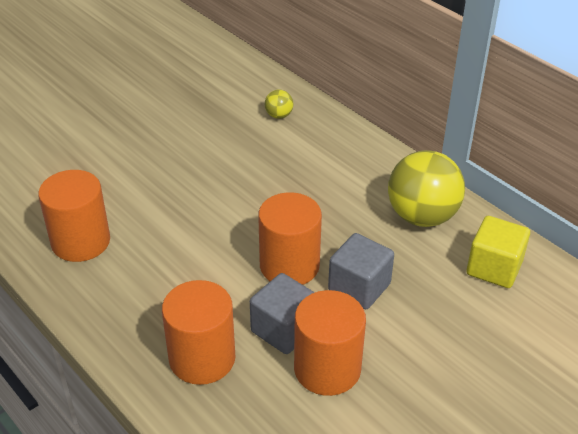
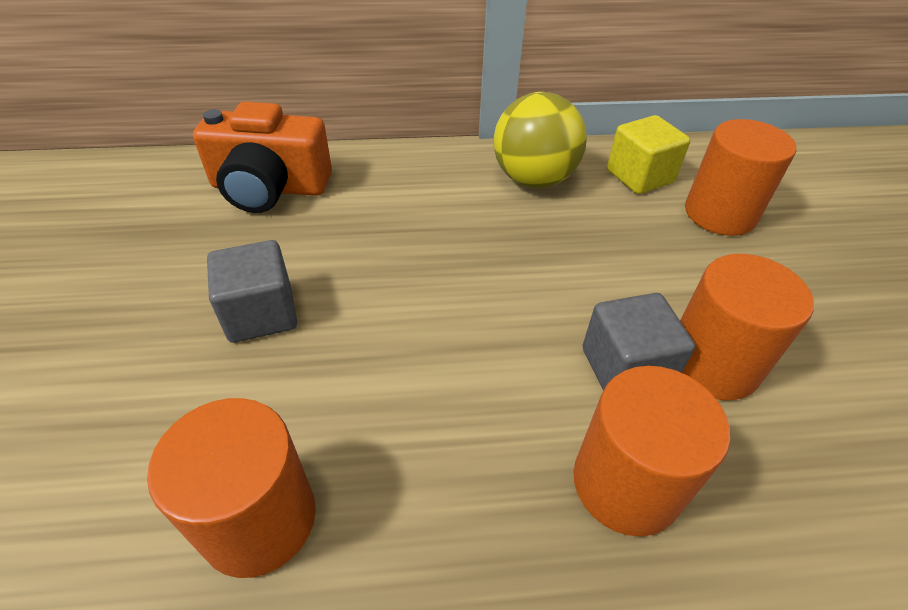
camera: 55 degrees left, 5 degrees up
(279, 115) = (270, 187): yellow ball -> orange camera
(289, 265) = (522, 307): orange cylinder -> orange cylinder (720, 213)
(359, 287) = (600, 271): grey cube -> grey cube (261, 314)

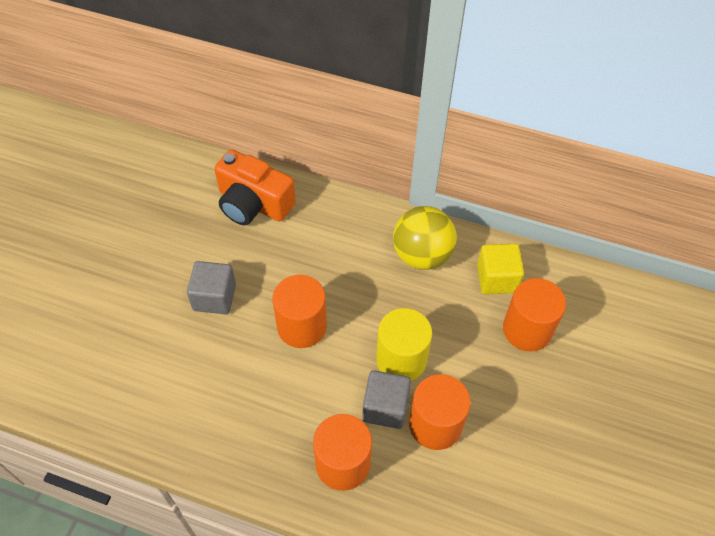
camera: 25 degrees right, 10 degrees up
(259, 519) = (174, 407): orange cylinder -> orange cylinder (302, 326)
(598, 298) = (401, 359): none -> yellow cylinder

